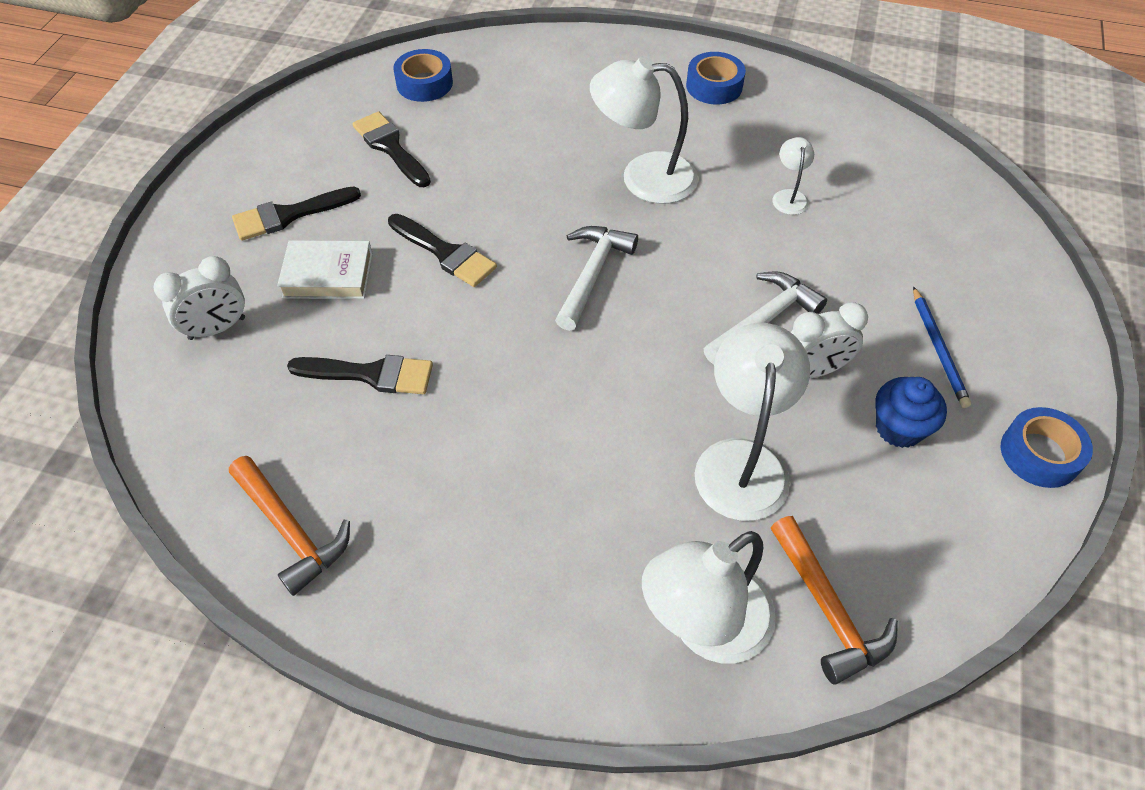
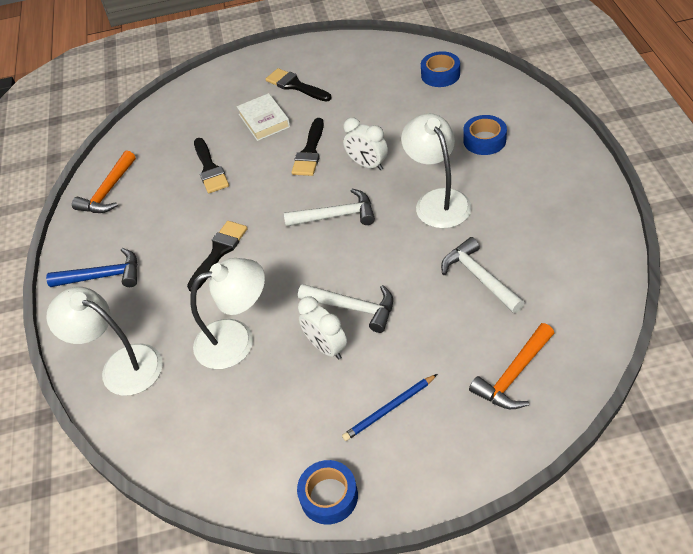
camera: 70 degrees right, 5 degrees down
(217, 328) = (206, 106): white clock -> white clock (367, 165)
(390, 147) = (375, 91): black brush -> black brush (219, 252)
(492, 599) = (103, 276): none -> blue hammer
(714, 86) = (563, 194): blue tape -> blue tape (484, 140)
(789, 196) = (479, 277): white lamp -> white hammer
(827, 609) = (155, 416): orange hammer -> orange hammer (513, 375)
(899, 428) = (305, 408): blue cupcake -> none

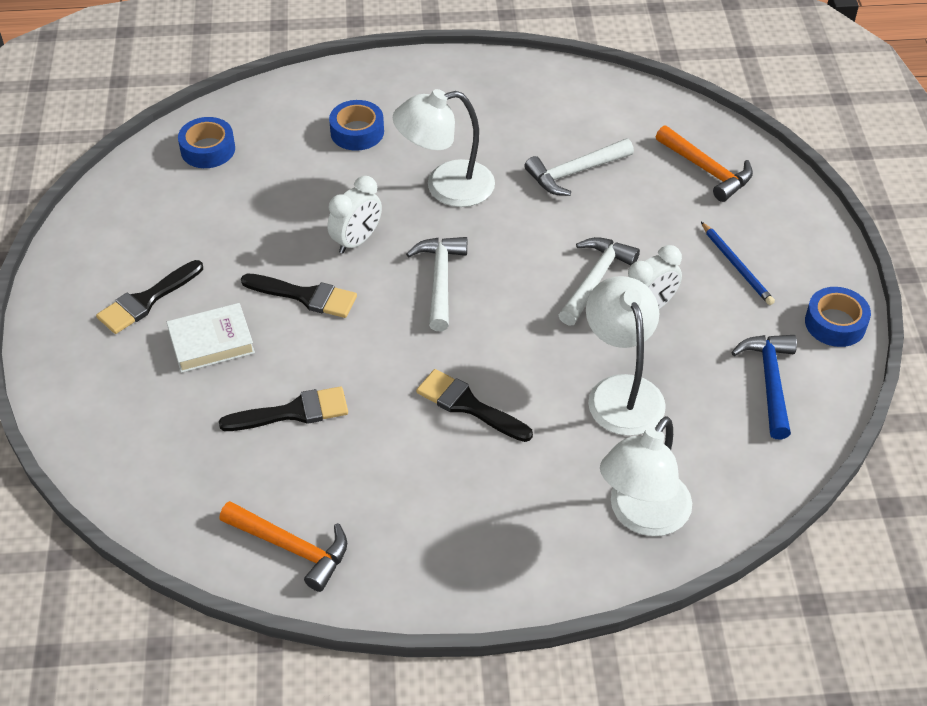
camera: 90 degrees left, 0 degrees up
(103, 276) = (476, 546): blue hammer -> blue hammer (770, 382)

